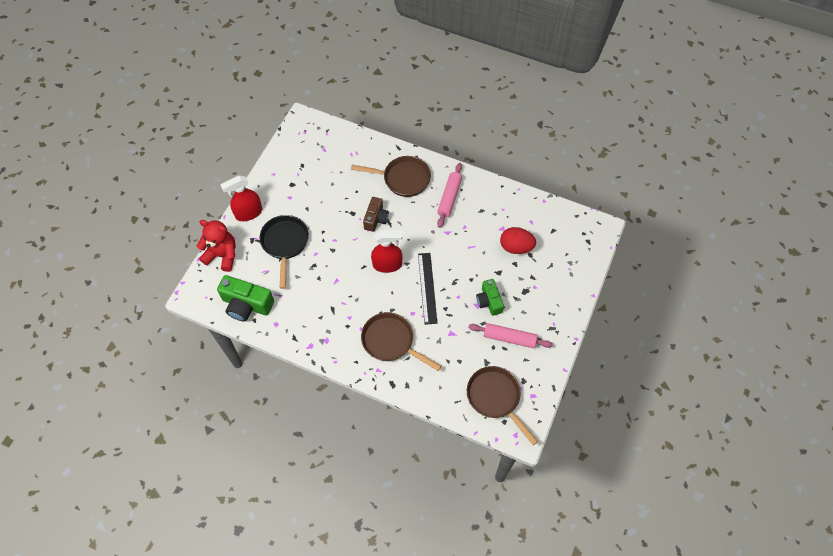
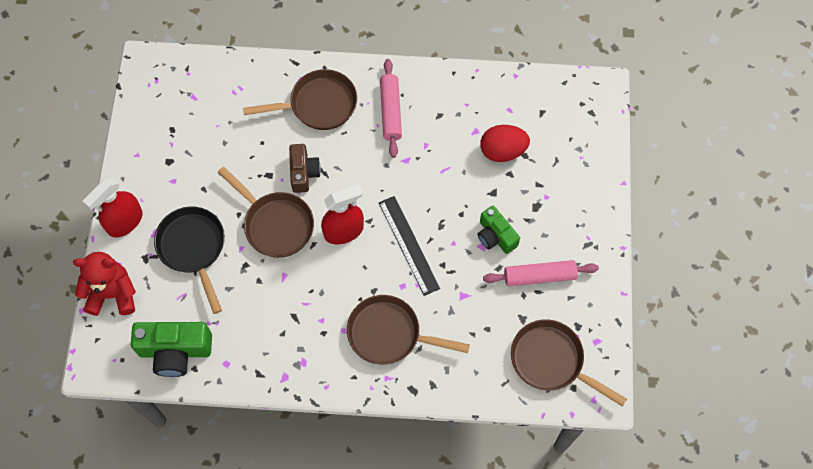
camera: 20 degrees left, 5 degrees up
(344, 246) = (275, 224): none -> brown pan

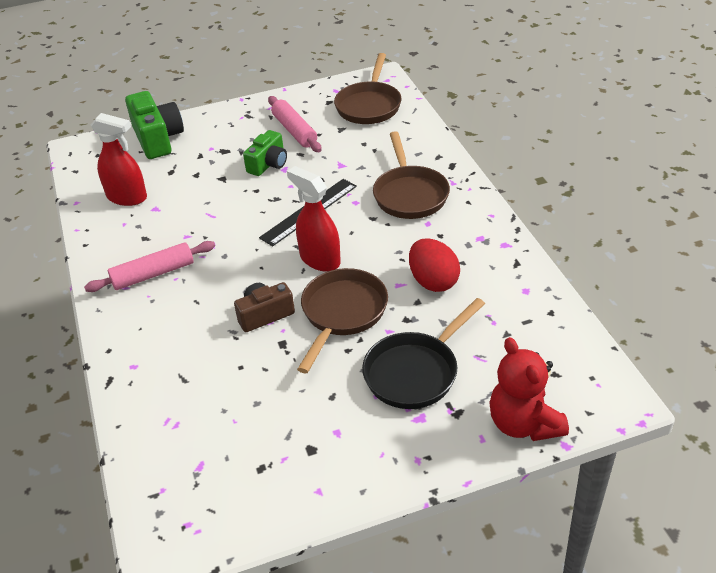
camera: 110 degrees left, 25 degrees down
(125, 222) = (423, 457): red spray bottle -> red spray bottle (127, 197)
(175, 351) = (545, 335): green camera -> green camera (158, 139)
(318, 105) = (166, 335): brown pan -> none
(502, 151) = (172, 185): red egg -> red egg (433, 281)

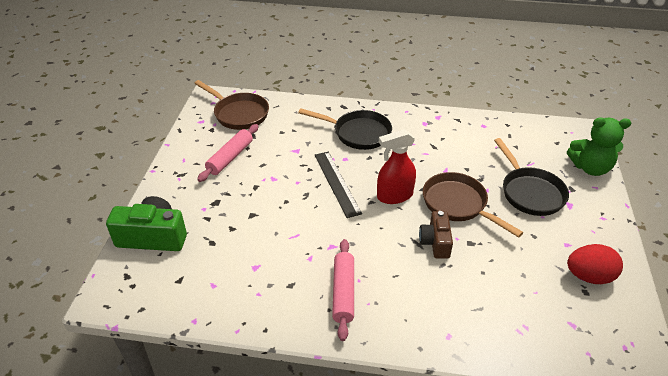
camera: 65 degrees left, 0 degrees up
(127, 197) = (222, 281): red spray bottle -> none
(268, 164) = (259, 184): green camera -> none
(294, 131) = (230, 157): pink rolling pin -> pink rolling pin turned 60 degrees counterclockwise
(409, 194) = (358, 133): brown pan -> black pan
(433, 281) = (452, 155): red egg -> red egg (589, 276)
(523, 424) = (590, 168): red teddy bear -> green teddy bear

